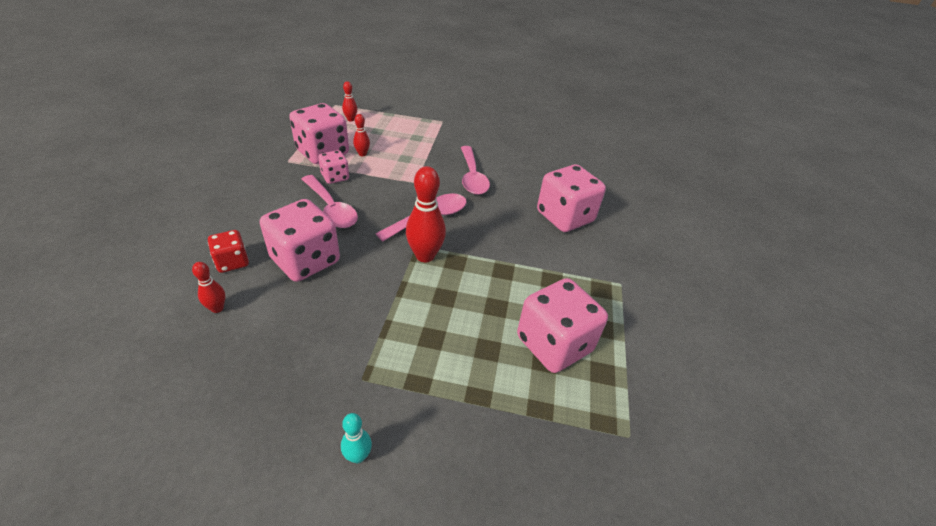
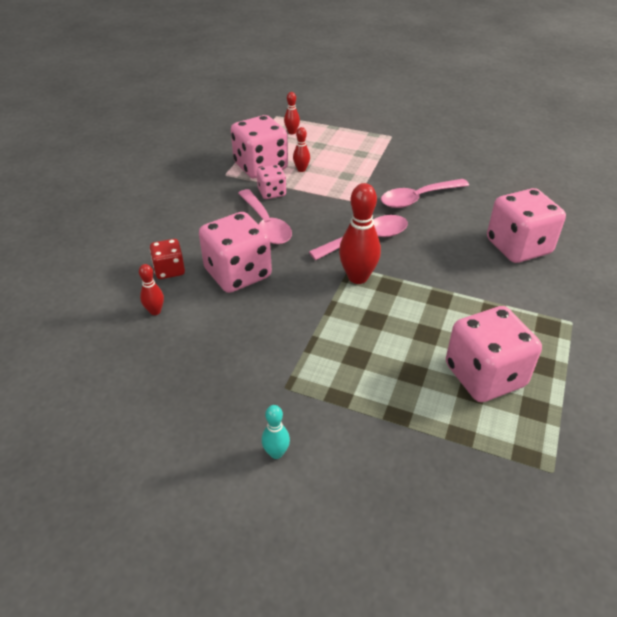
camera: 15 degrees right, 0 degrees up
(472, 177) = (418, 198): pink spoon -> pink spoon turned 60 degrees clockwise

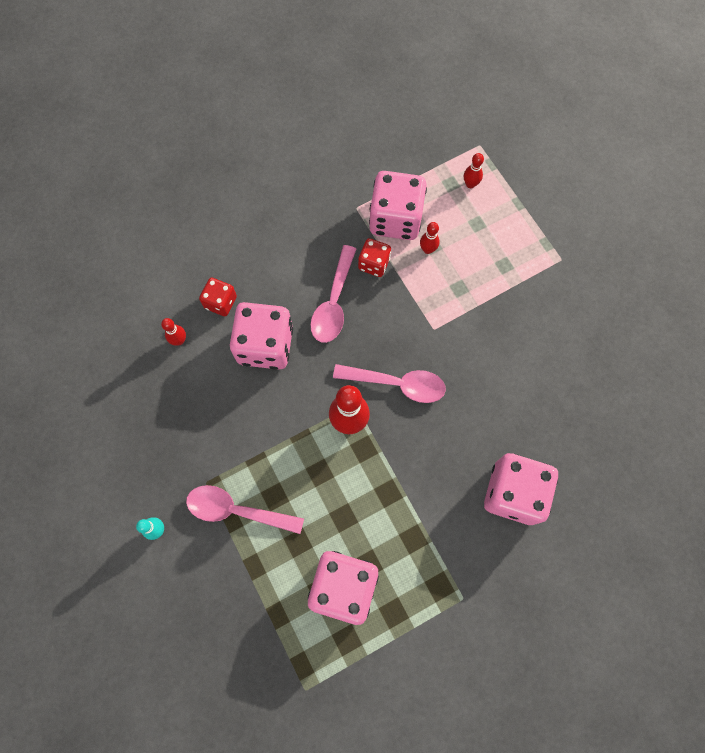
camera: 40 degrees right, 30 degrees up
(272, 193) = (374, 264): pink dice -> red dice
(418, 198) = (492, 368): pink spoon -> pink spoon (236, 510)

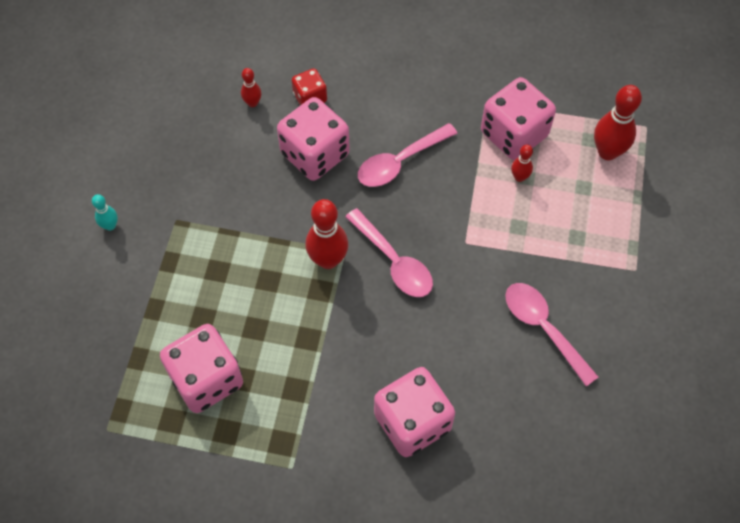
camera: 40 degrees right, 10 degrees down
(236, 510) = (179, 258): pink spoon -> pink spoon (543, 328)
(374, 264) = (462, 156): red dice -> none
(470, 184) = (607, 152): red bowling pin -> red bowling pin, size x1.90

